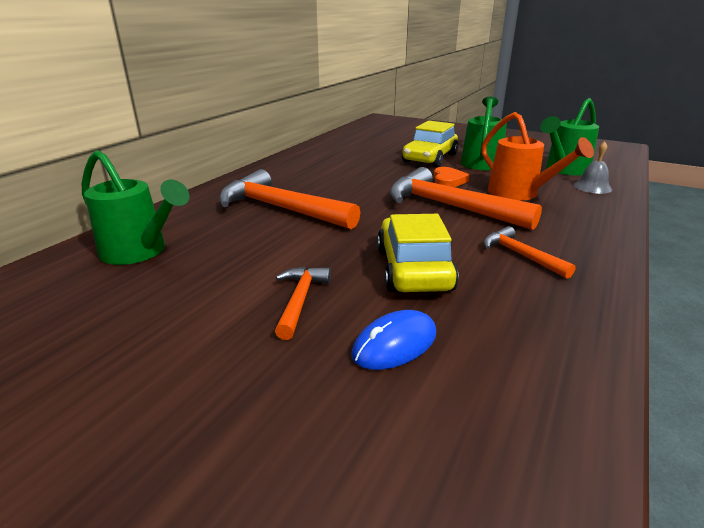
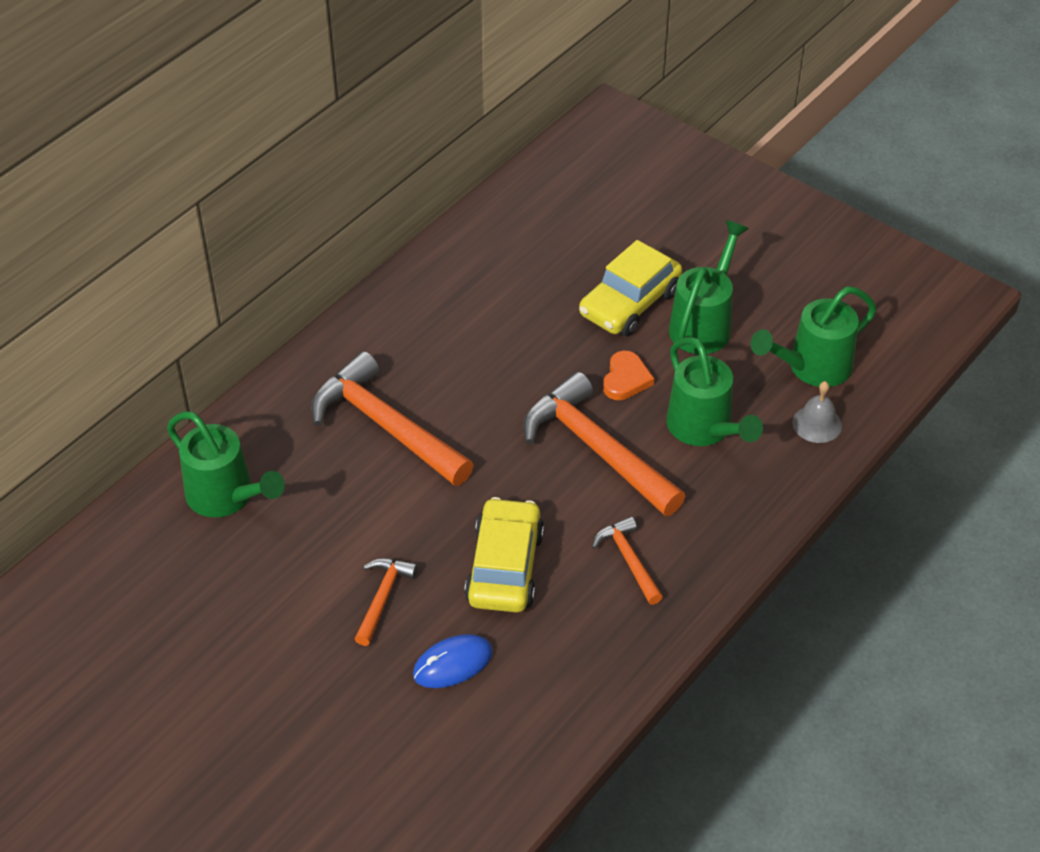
camera: 10 degrees right, 20 degrees up
(519, 194) = (704, 429): orange watering can -> green watering can

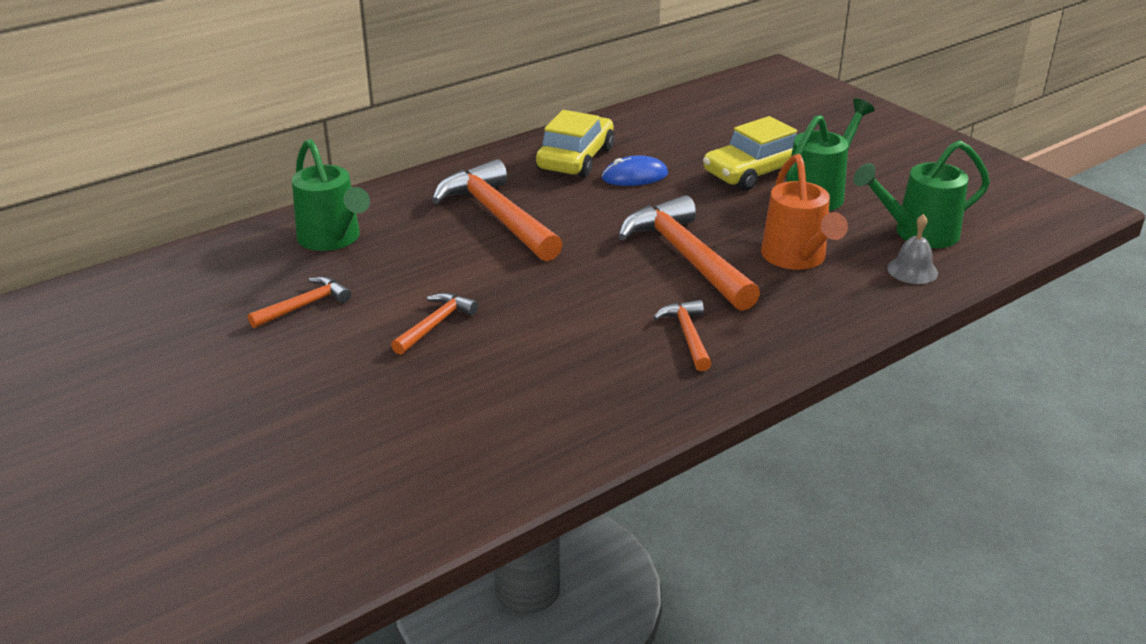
camera: 15 degrees right, 15 degrees down
(241, 600) = (304, 306): none -> orange hammer
(453, 663) = (478, 381): blue mouse -> blue mouse (634, 176)
(505, 567) = (563, 322): yellow car -> yellow car (575, 159)
(626, 379) = (732, 217): orange heart -> none
(704, 429) = (797, 258): green watering can -> orange watering can

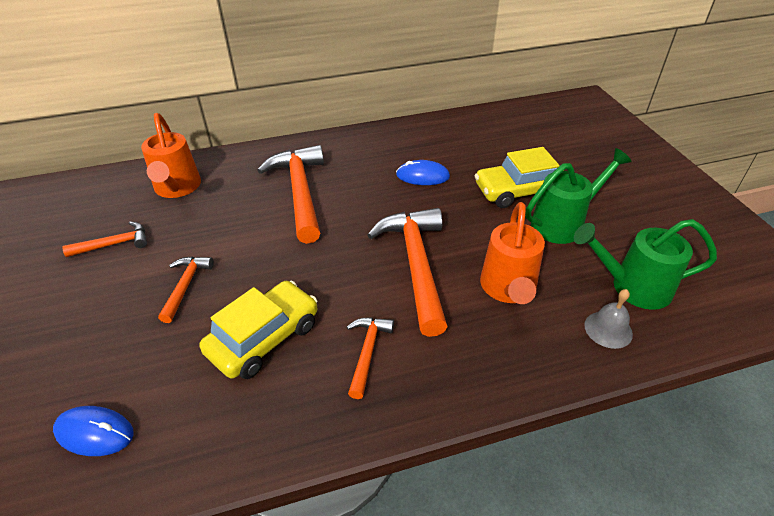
camera: 20 degrees right, 10 degrees up
(333, 239) = (177, 188): green watering can -> orange watering can
(435, 325) = (185, 286): orange hammer -> orange hammer turned 45 degrees counterclockwise
(448, 455) = (94, 432): none -> blue mouse
(575, 159) = (389, 151): yellow car -> yellow car (264, 338)

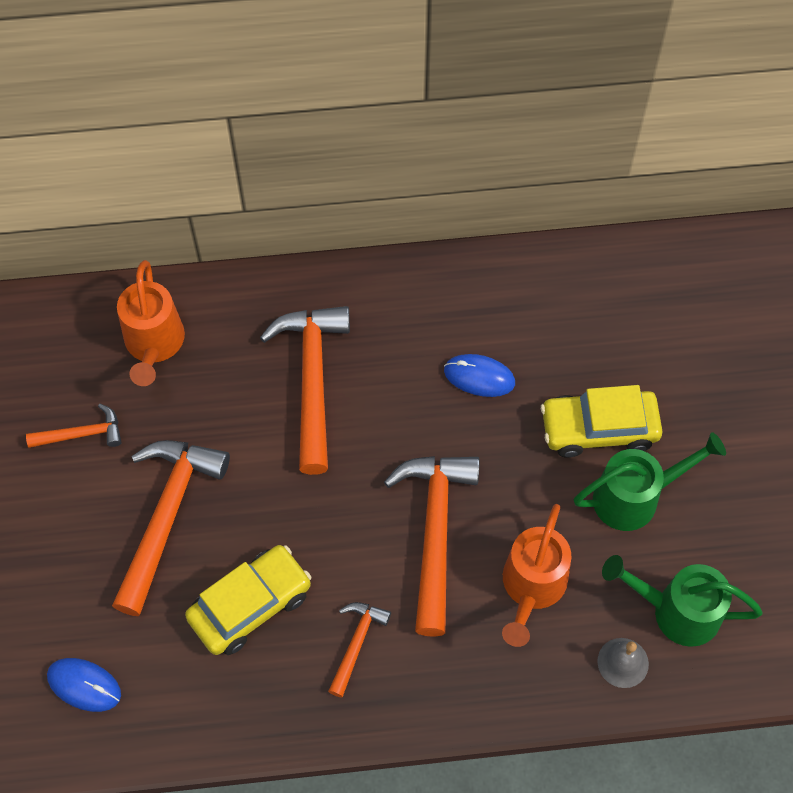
camera: 10 degrees right, 20 degrees up
(185, 286) = (167, 516): orange hammer -> orange hammer, size x1.96

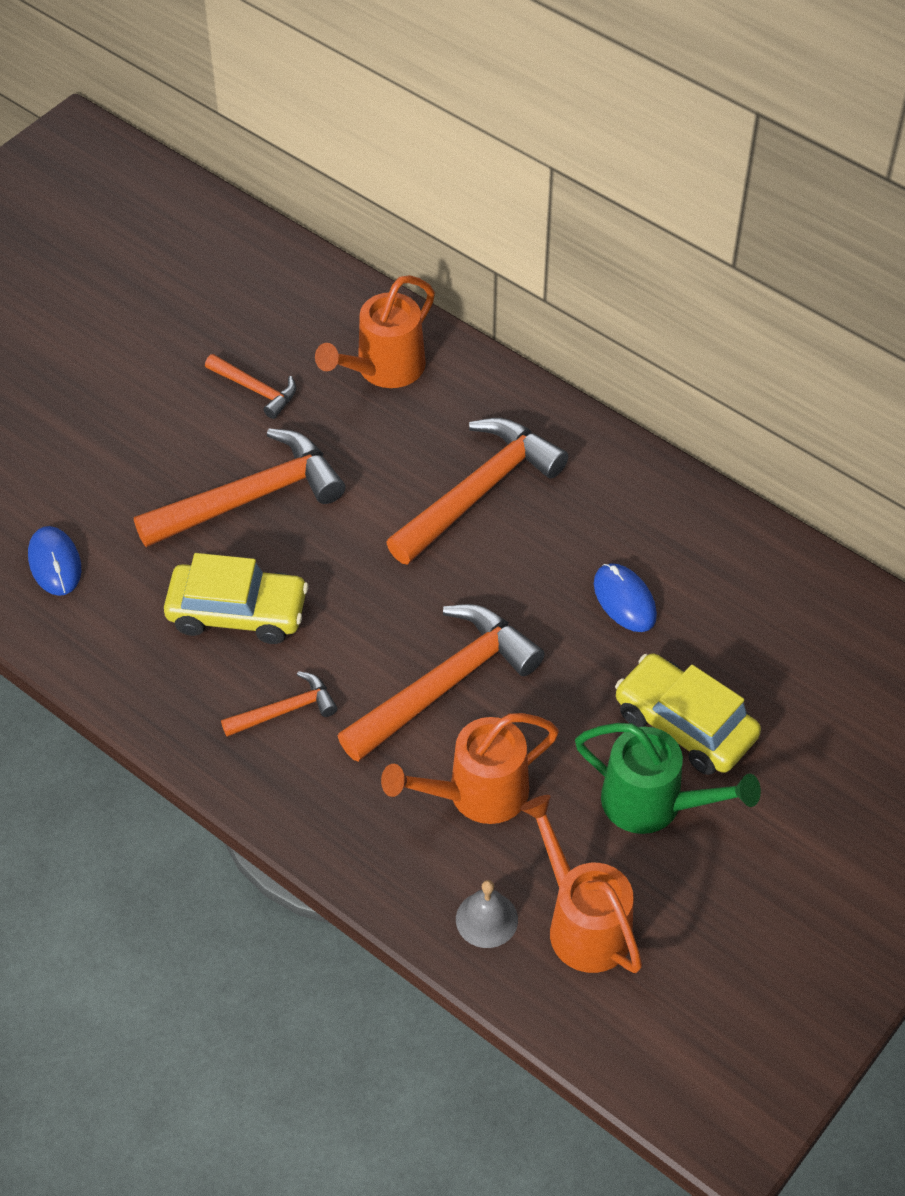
camera: 45 degrees right, 10 degrees down
(676, 611) = (582, 922): green watering can -> orange watering can

